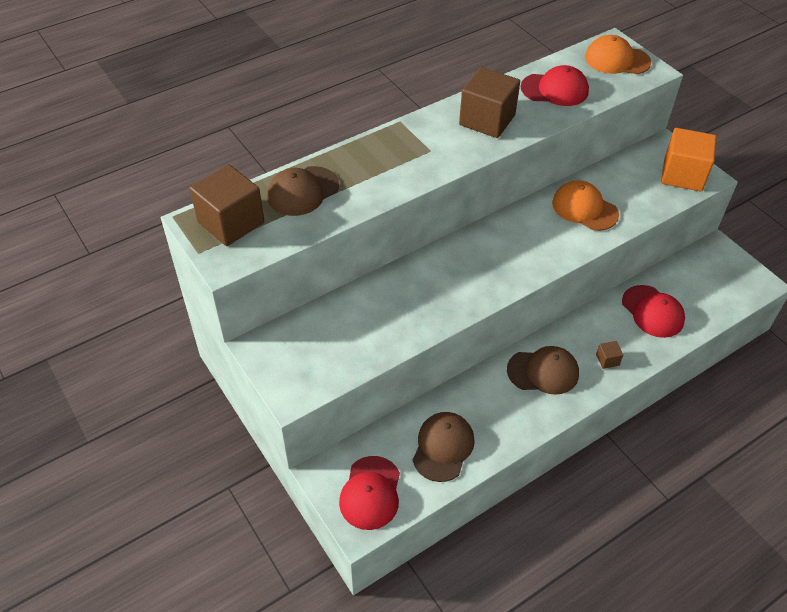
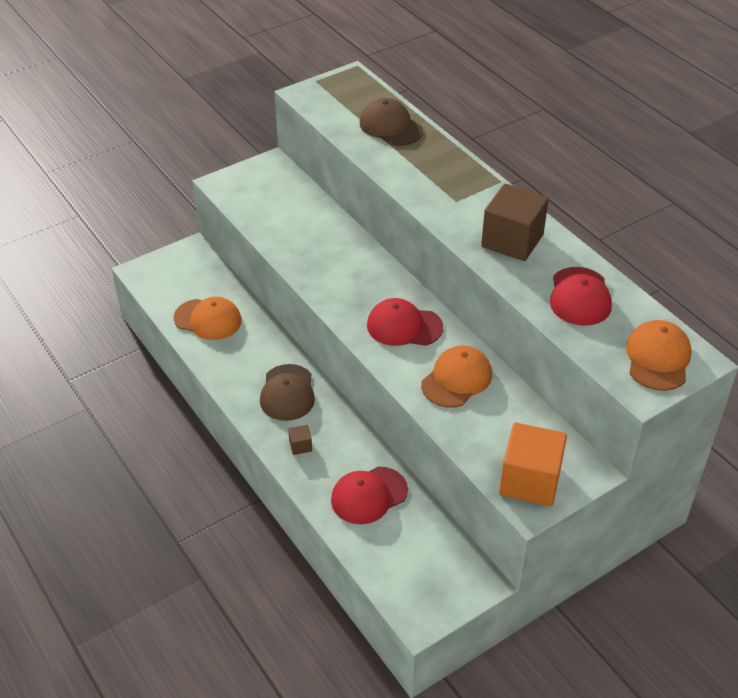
camera: 90 degrees right, 5 degrees down
(231, 222) = (350, 93): brown cube -> none
(370, 493) = (170, 276): red cap -> red cap (404, 326)
(443, 447) = (208, 319): brown cap -> orange cap

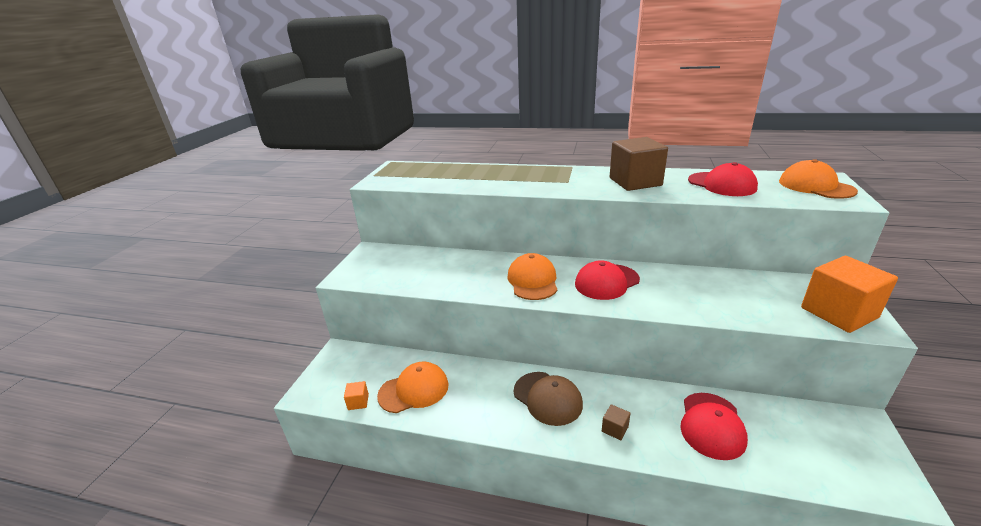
camera: 40 degrees left, 15 degrees down
(164, 302) = (358, 402): none -> orange cube
(390, 127) = (462, 173): brown cap -> none
(456, 379) = (689, 289): orange cap -> orange cap (532, 281)

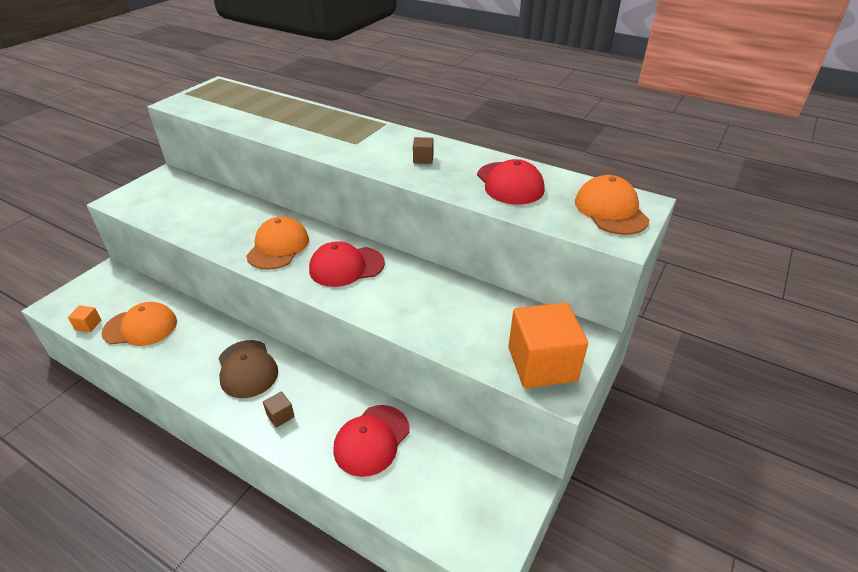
camera: 15 degrees right, 10 degrees up
(635, 182) = (423, 159): brown cube -> brown cube, size x0.42

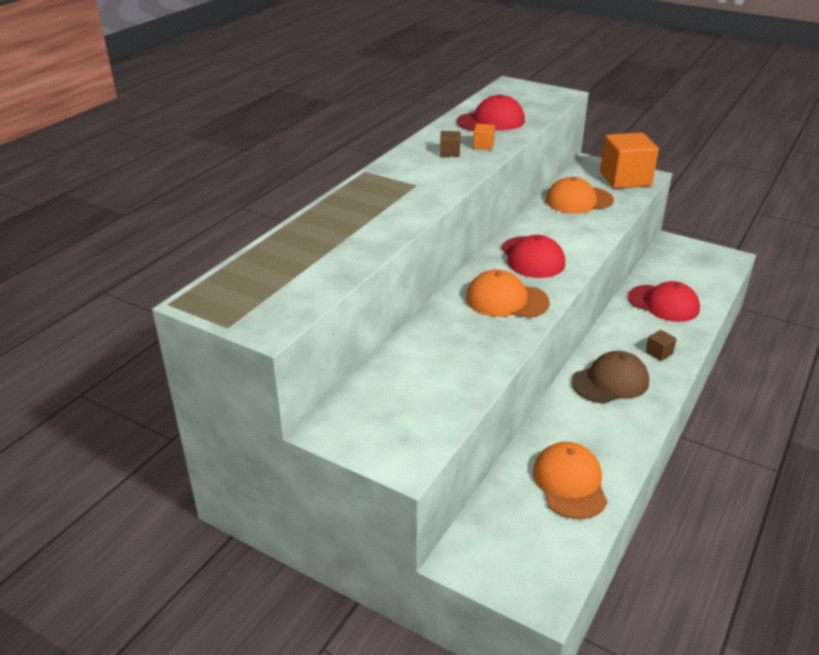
camera: 90 degrees left, 5 degrees down
(88, 325) = (577, 540): orange cube -> orange cube (483, 145)
(610, 210) = (525, 93): orange cap -> orange cap (578, 200)

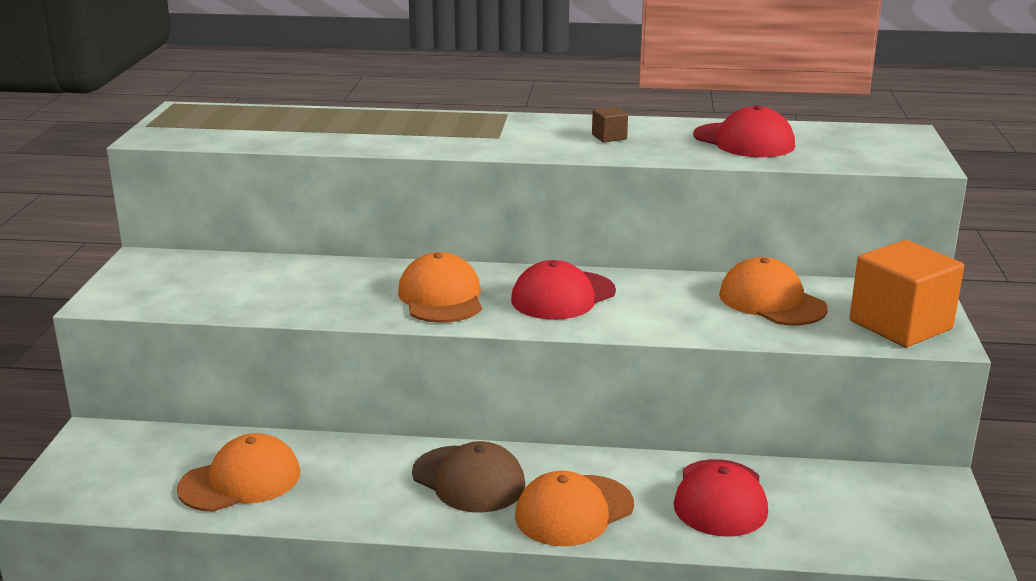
camera: 65 degrees right, 10 degrees down
(483, 145) = (655, 148): orange cube -> none
(659, 353) = (574, 511): brown cube -> orange cap

